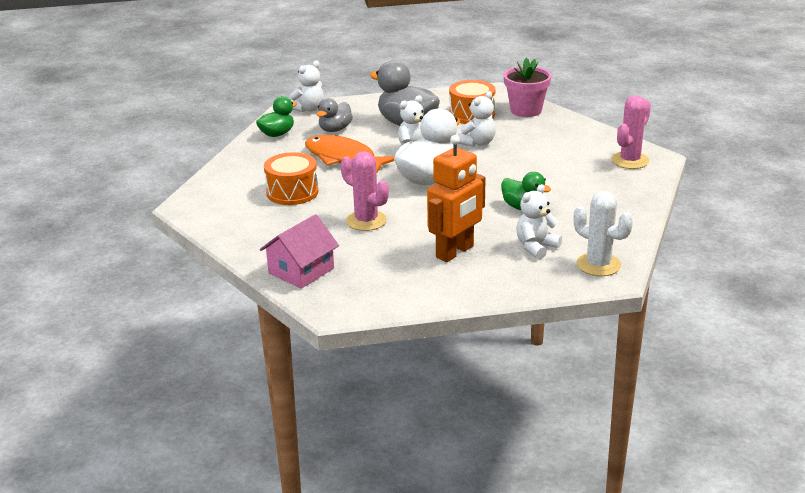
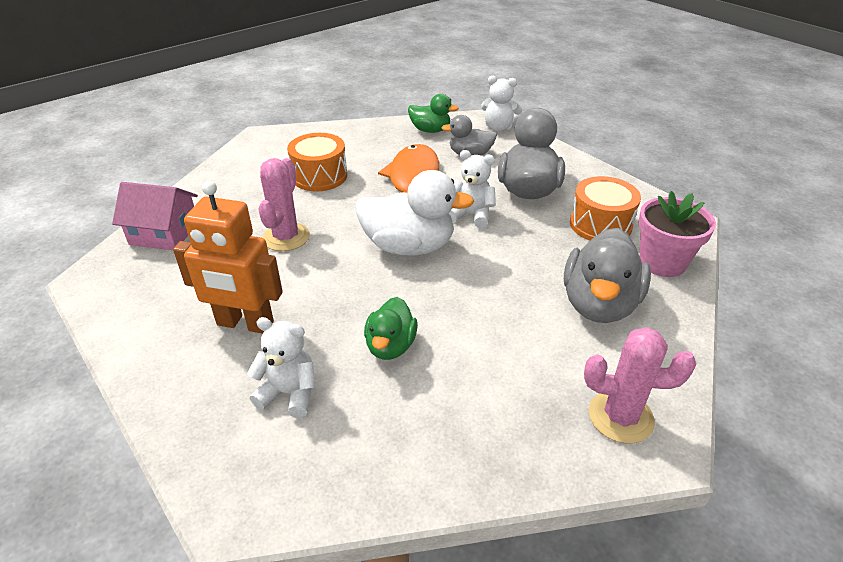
camera: 60 degrees right, 10 degrees up
(478, 143) = (532, 253): white teddy bear -> none
(544, 139) = (599, 304): none -> grey duck
(598, 265) = (266, 480): white cactus -> none

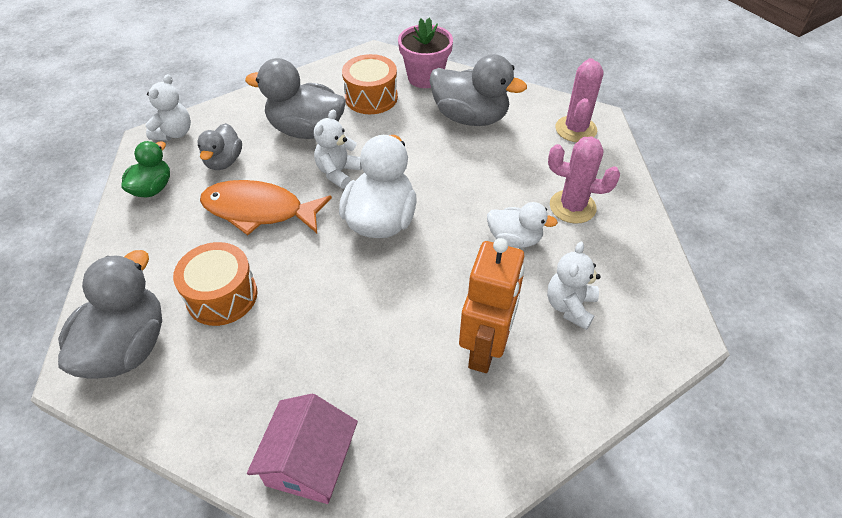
camera: 85 degrees left, 10 degrees up
(278, 148) = (127, 347): none -> grey duck
(286, 237) = (345, 323): pink cactus -> pink cactus (572, 207)
(390, 346) = (514, 239): green duck -> white duck

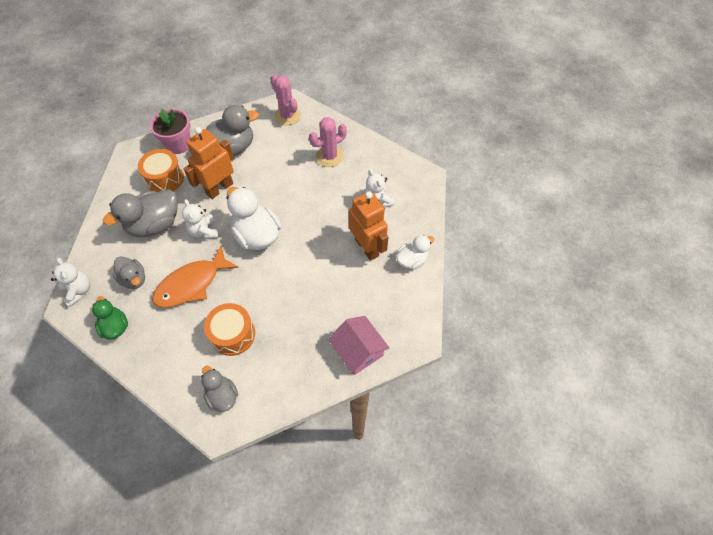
camera: 50 degrees left, 10 degrees up
(127, 347) = (222, 396): grey duck -> grey duck, size x0.59
(407, 145) = (219, 188): none -> orange robot
(514, 239) = (324, 192): white duck -> white duck (412, 260)

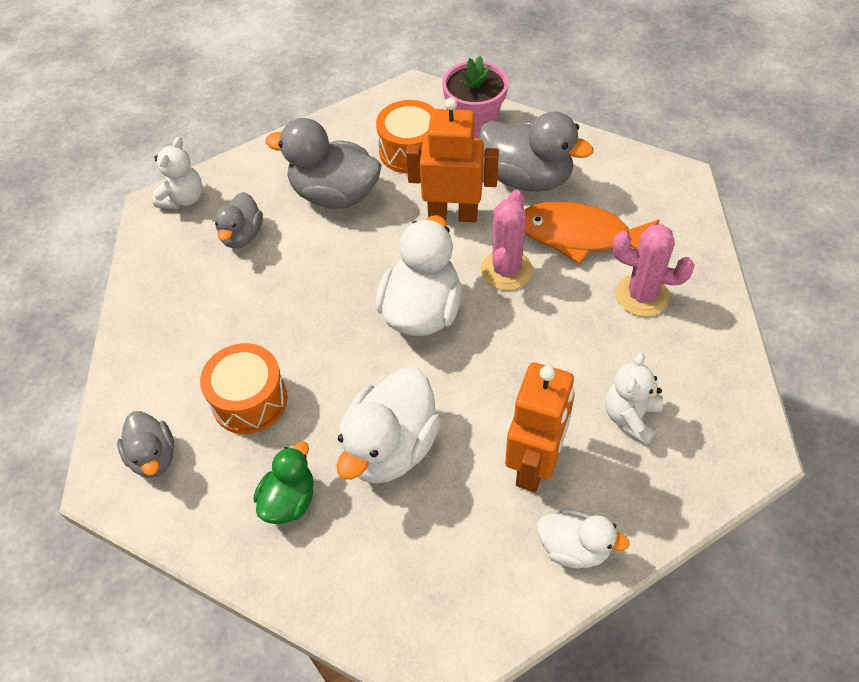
camera: 55 degrees right, 5 degrees down
(115, 327) = (164, 269): green duck -> green duck (289, 500)
(192, 284) = (285, 298): orange fish -> orange fish (579, 236)
(204, 231) = (373, 250): white teddy bear -> none
(222, 396) = (153, 457): grey duck -> grey duck turned 135 degrees clockwise
(287, 116) = (653, 194): pink cactus -> pink cactus (506, 270)
(311, 293) = (390, 447): none -> white duck
(358, 351) = (348, 583): pink house -> none

